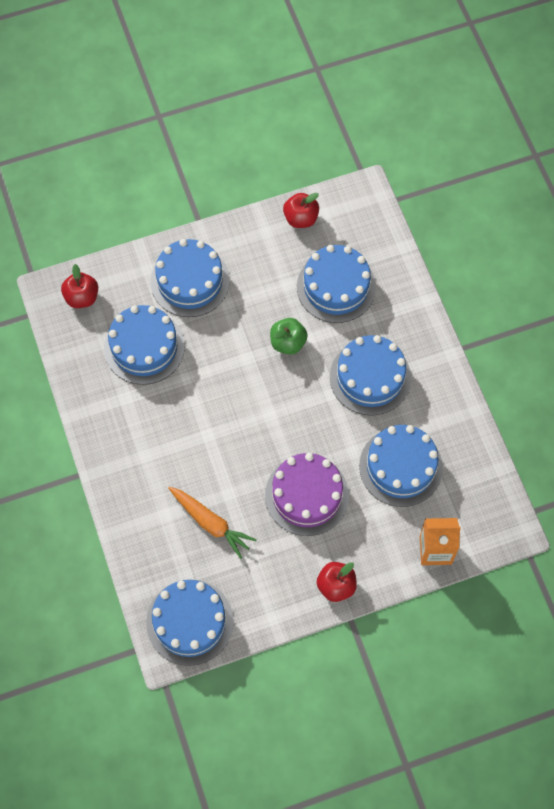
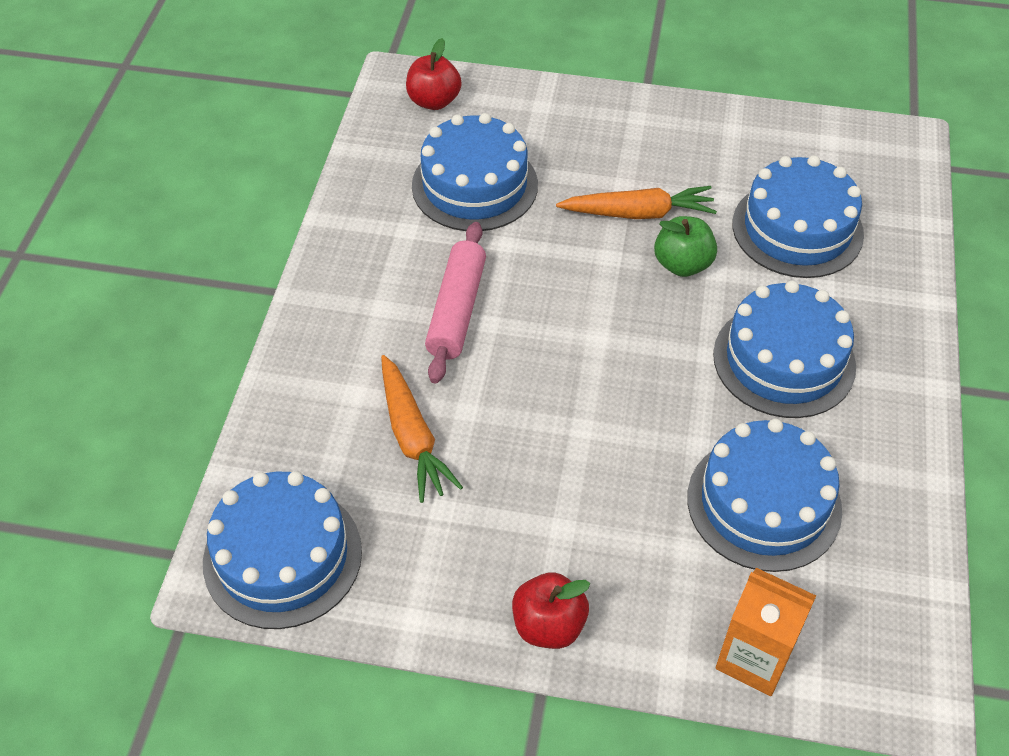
camera: 30 degrees right, 15 degrees down
(186, 436) = (457, 310): none -> pink rolling pin
(190, 281) = (589, 140): blue cake -> none
(246, 320) = (638, 213): none -> orange carrot
(301, 218) = (792, 134): red apple -> none
(307, 495) = (585, 470): purple cake -> none

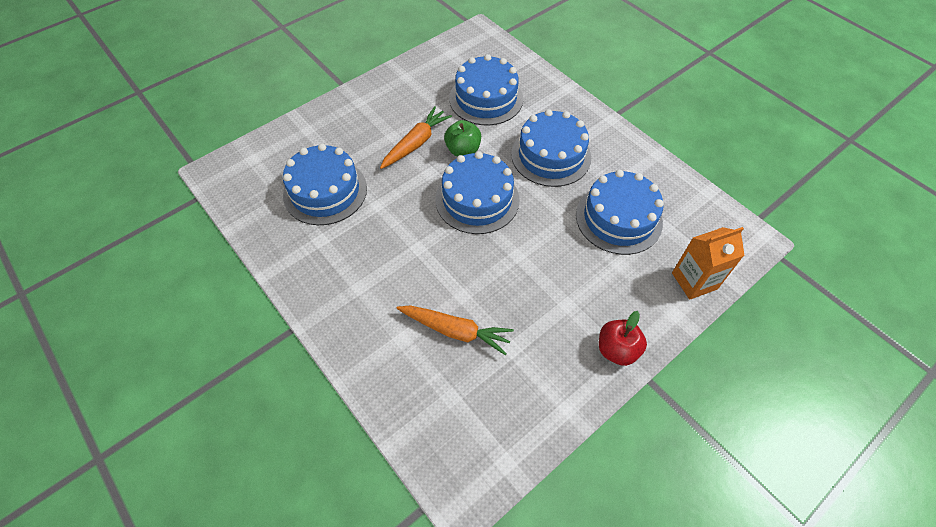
camera: 50 degrees left, 5 degrees up
(282, 556) = (475, 448): blue cake -> blue cake (477, 199)
(434, 101) = (249, 168): red apple -> none
(457, 310) = (396, 255): pink rolling pin -> none

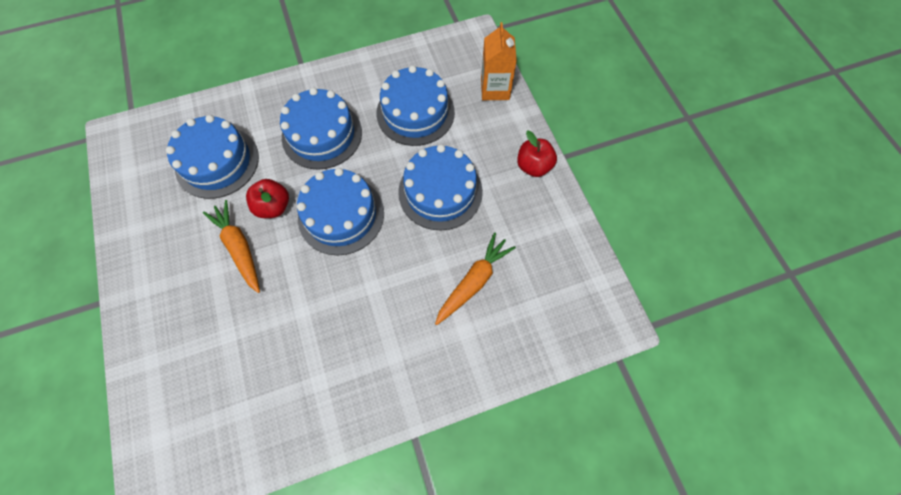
camera: 70 degrees left, 10 degrees up
(325, 191) = (255, 361): blue cake -> blue cake (440, 192)
(463, 150) = (273, 207): green apple -> red apple

